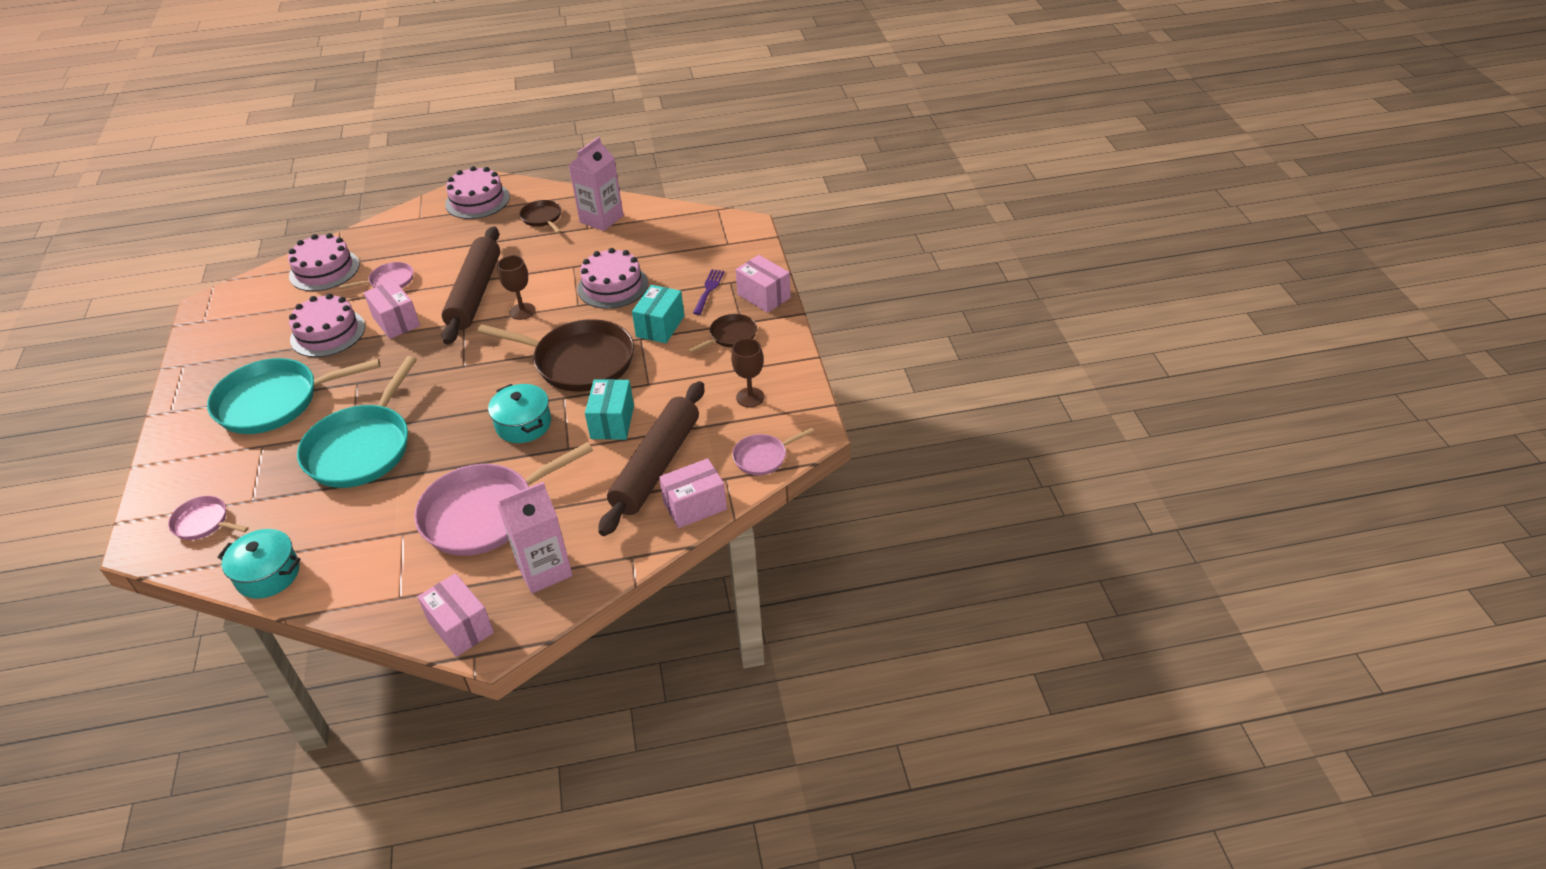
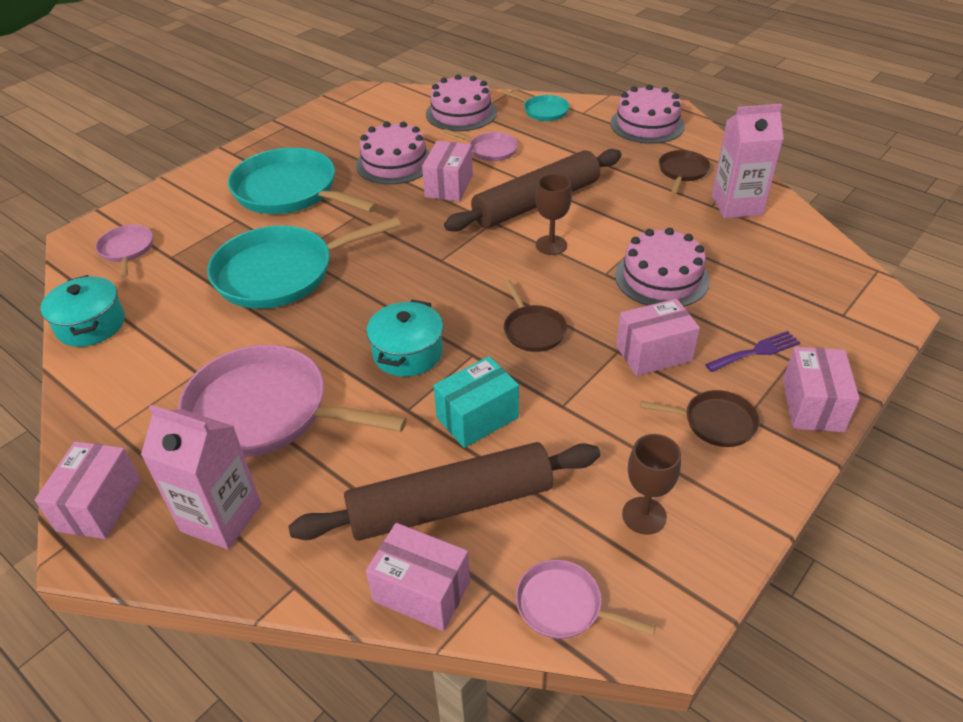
camera: 50 degrees right, 0 degrees up
(388, 233) = (543, 111): none -> turquoise pan
(579, 361) = (533, 330): brown pan -> brown pan, size x0.48
(660, 326) = (653, 353): turquoise box -> pink box

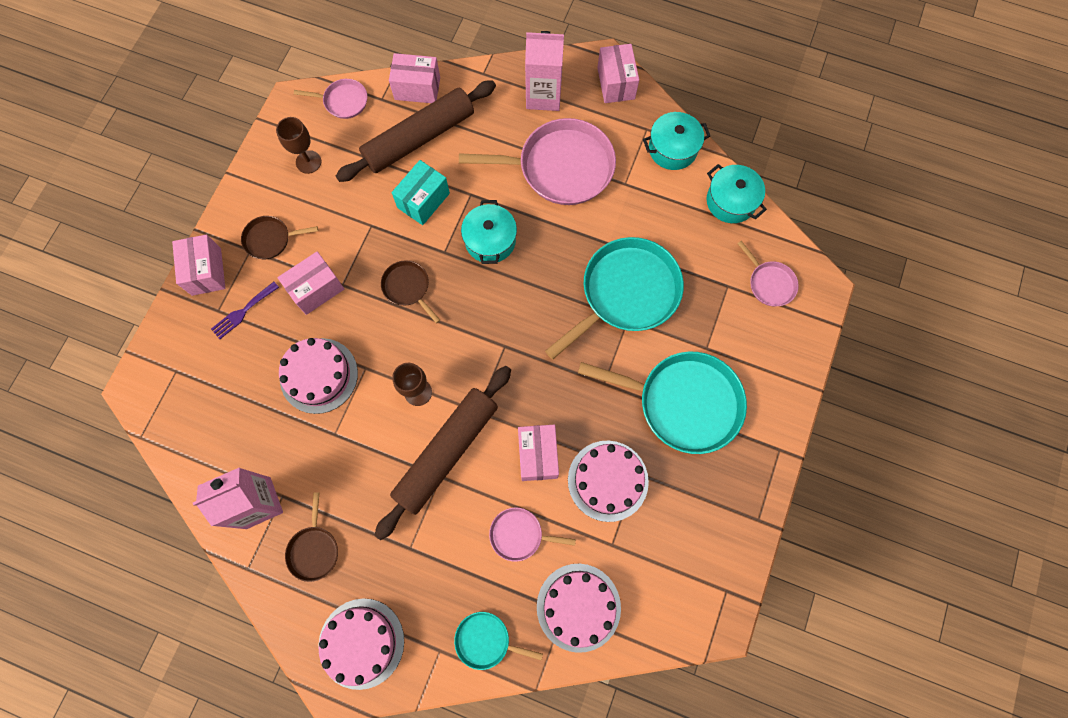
camera: 160 degrees right, 30 degrees up
(103, 396) = (672, 149): none -> turquoise pot

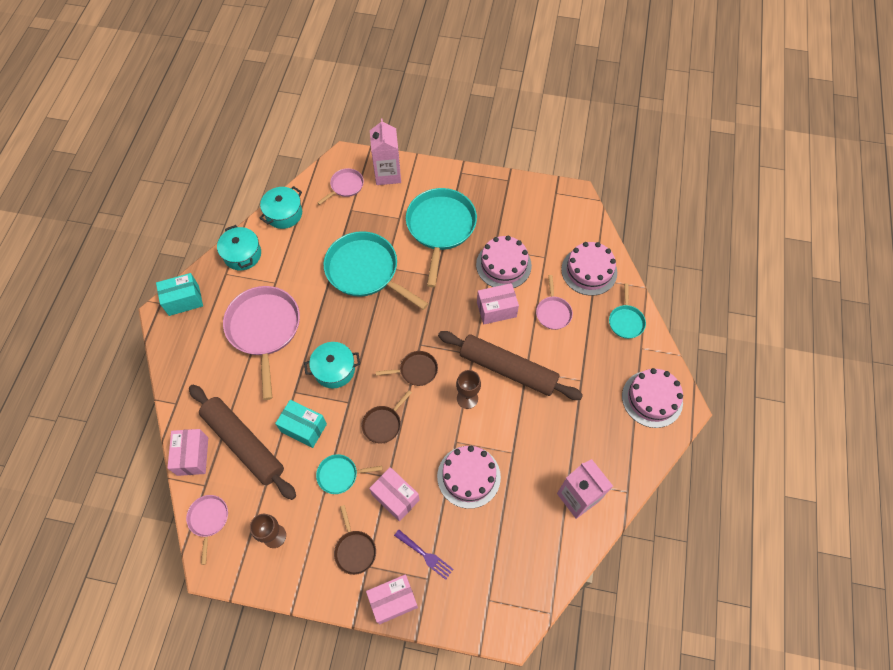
camera: 100 degrees left, 10 degrees down
(314, 550) = (600, 446): brown pan -> brown pan (416, 370)
(358, 233) = (340, 475): none -> turquoise pan
(543, 95) = (197, 352): pink carton -> pink carton (387, 174)
(616, 83) = (184, 300): pink box -> turquoise box

